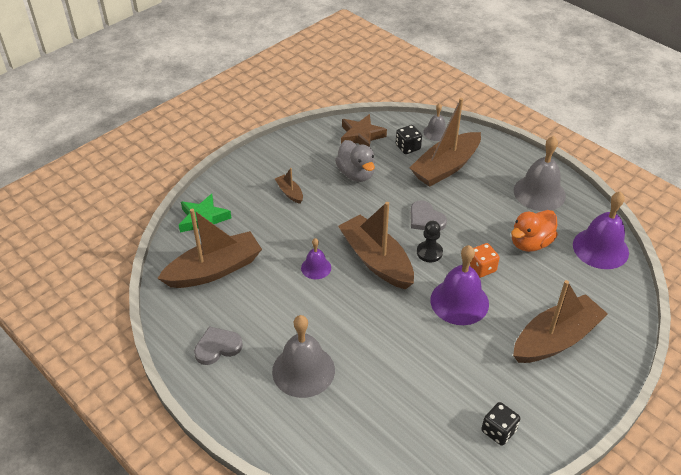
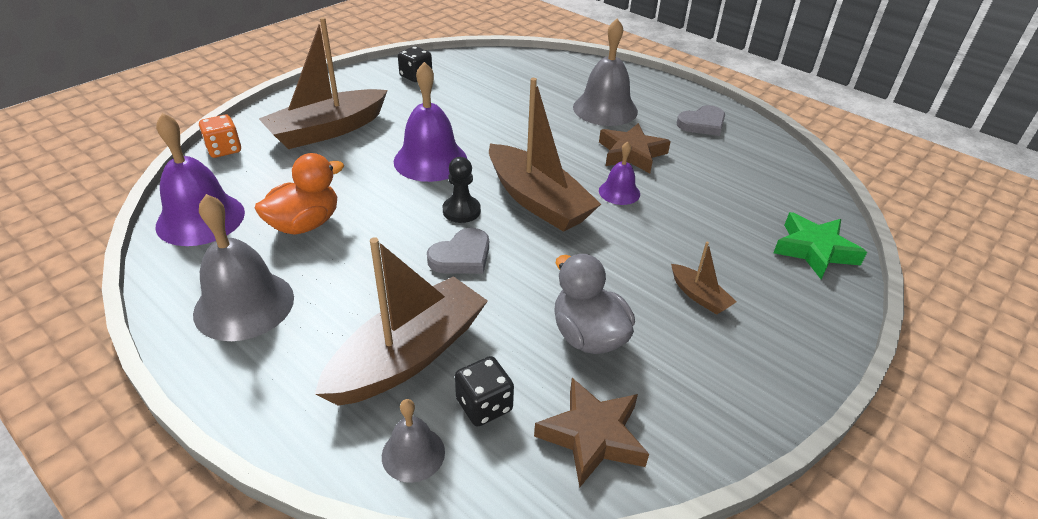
camera: 175 degrees right, 5 degrees down
(214, 270) = (753, 188): brown boat -> none
(295, 308) = (631, 153): none -> brown star
(425, 219) = (461, 256): grey heart -> grey heart turned 90 degrees clockwise
(481, 268) = (391, 193): orange dice -> orange dice (224, 149)

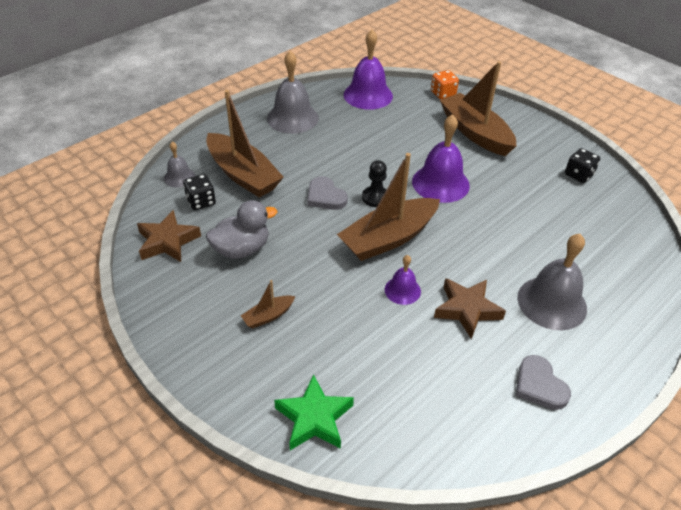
camera: 95 degrees right, 5 degrees up
(305, 224) = (361, 132): orange duck -> none

